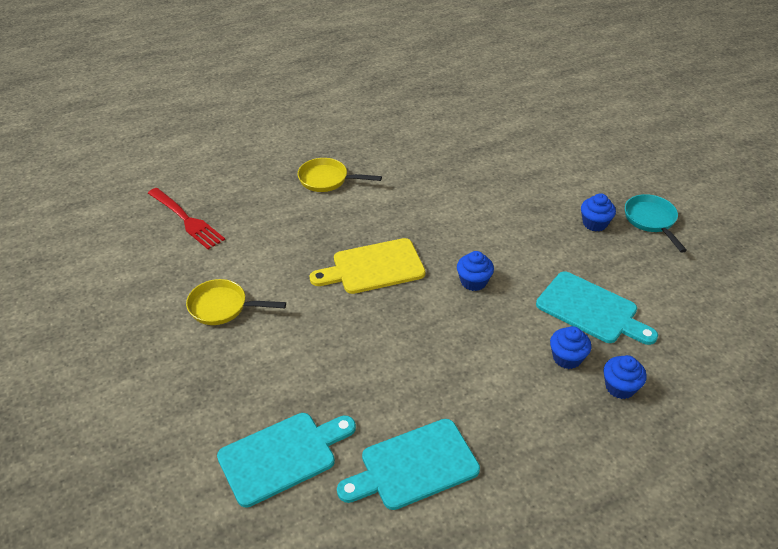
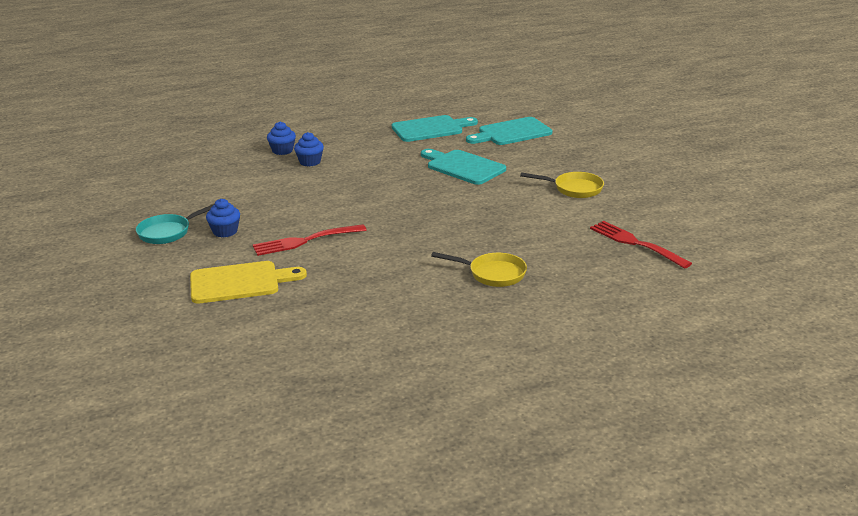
camera: 175 degrees left, 15 degrees down
(373, 267) = (446, 208): yellow cutting board -> yellow cutting board (239, 282)
(473, 282) = (361, 198): blue cupcake -> none
(507, 214) = (306, 240): none -> red fork
(591, 310) = (274, 182): turquoise cutting board -> turquoise cutting board (463, 167)
(651, 221) = (168, 232): turquoise pan -> turquoise pan turned 60 degrees clockwise

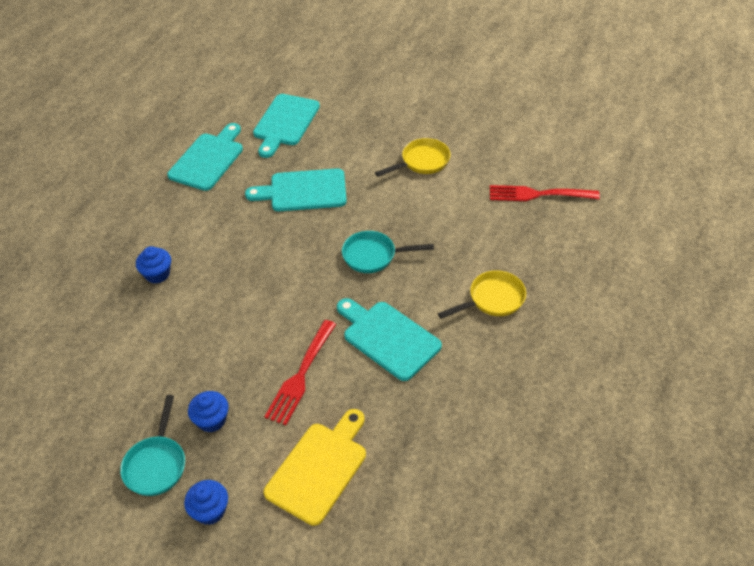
camera: 45 degrees left, 20 degrees up
(282, 151) = (106, 277): blue cupcake -> blue cupcake (210, 510)
(387, 254) = (388, 338): none -> turquoise cutting board
(451, 215) = (373, 256): none -> turquoise pan

